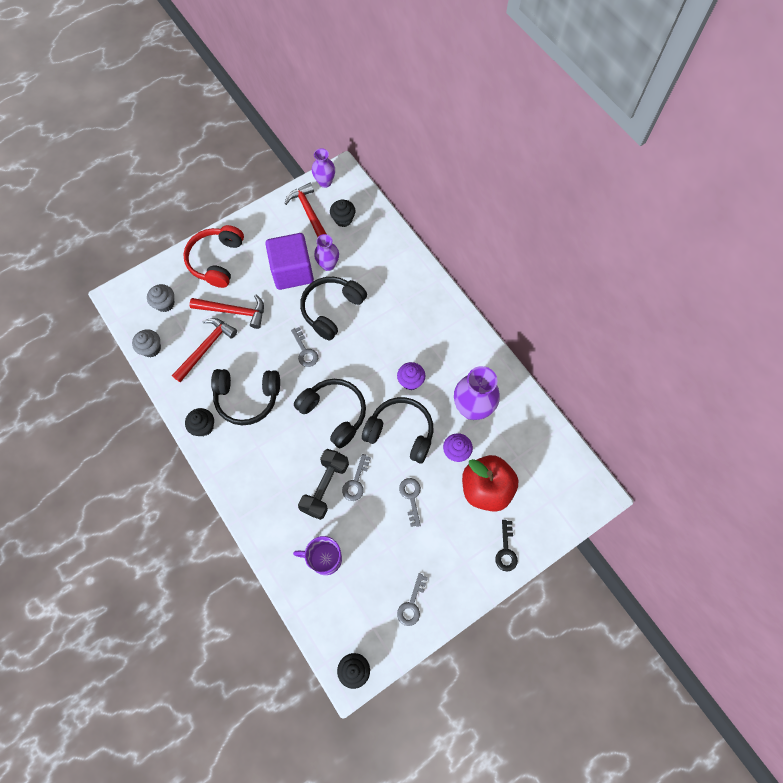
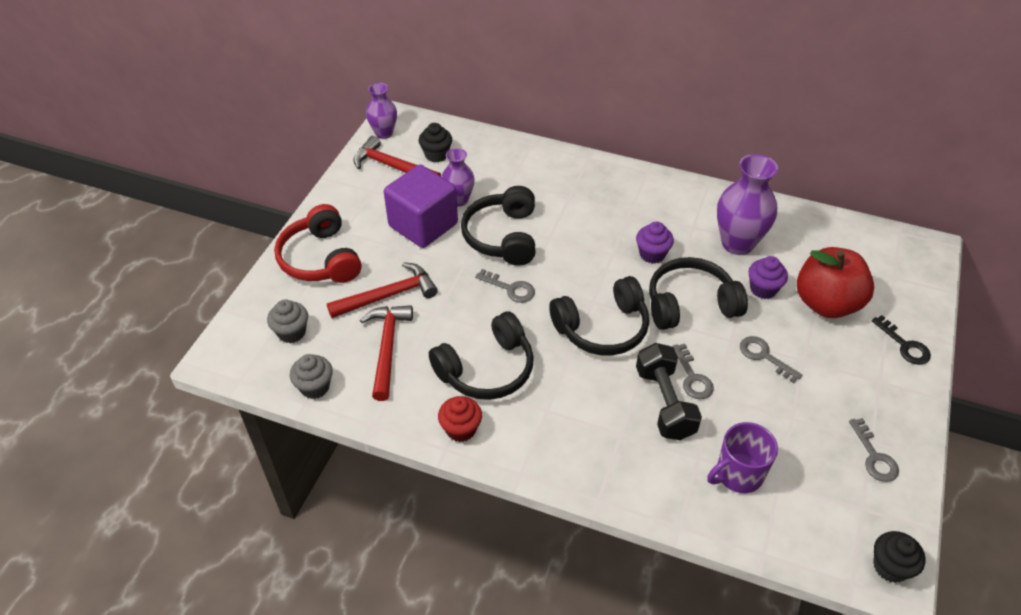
camera: 35 degrees left, 20 degrees down
(203, 427) = (461, 429): black cupcake -> red cupcake
(334, 413) = (602, 328): black headphones -> black headphones turned 150 degrees clockwise

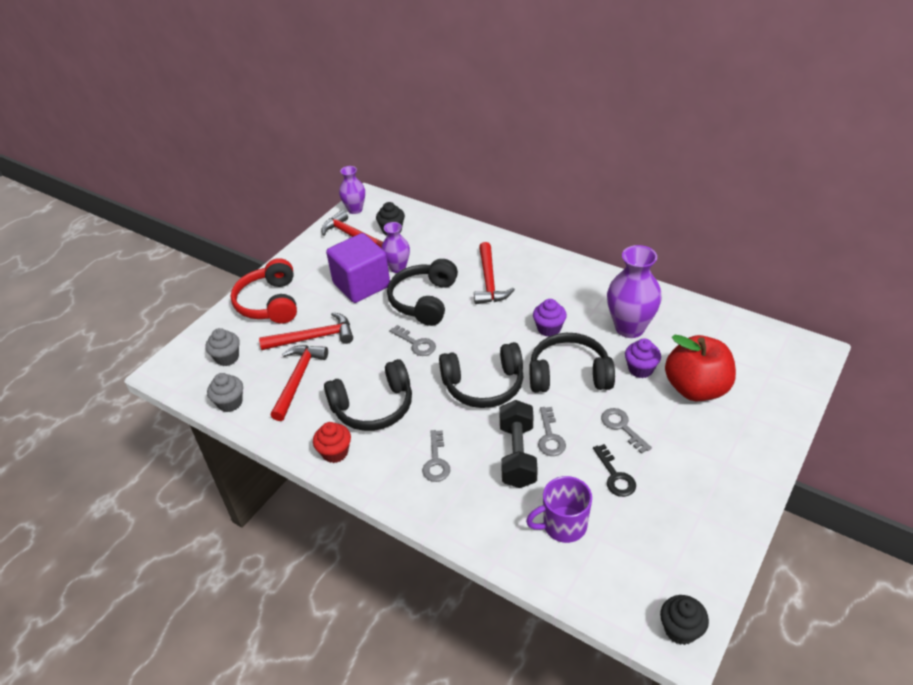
camera: 15 degrees right, 5 degrees down
(568, 206) = (489, 281): none -> red hammer
(874, 456) = (698, 529): grey key -> grey key (436, 461)
(904, 345) = (760, 434): black key -> black key (615, 476)

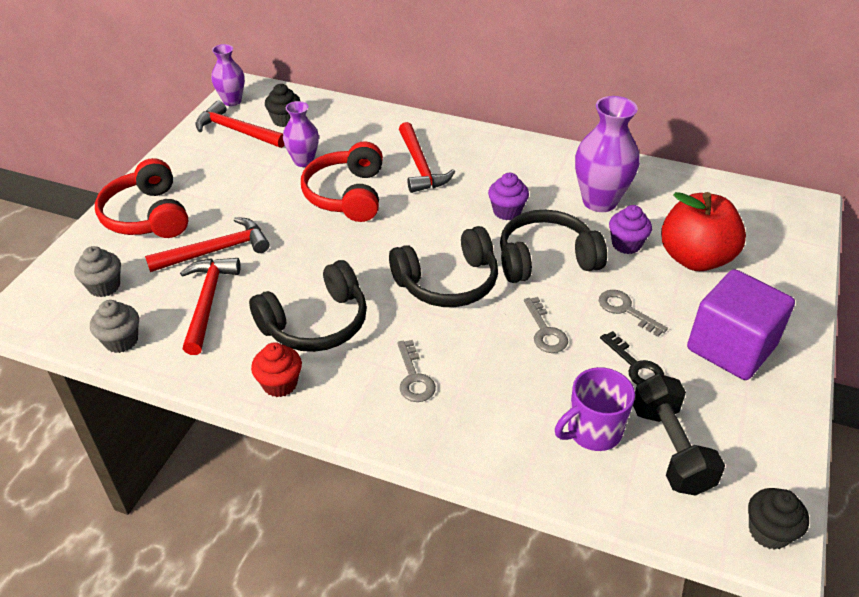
camera: 15 degrees left, 0 degrees up
(361, 285) = (262, 184): purple cube -> purple cube (731, 348)
(416, 343) = (350, 244): grey key -> none
(424, 301) = (347, 195): black headphones -> red headphones
(517, 455) = (512, 357): black dumbbell -> black dumbbell (670, 448)

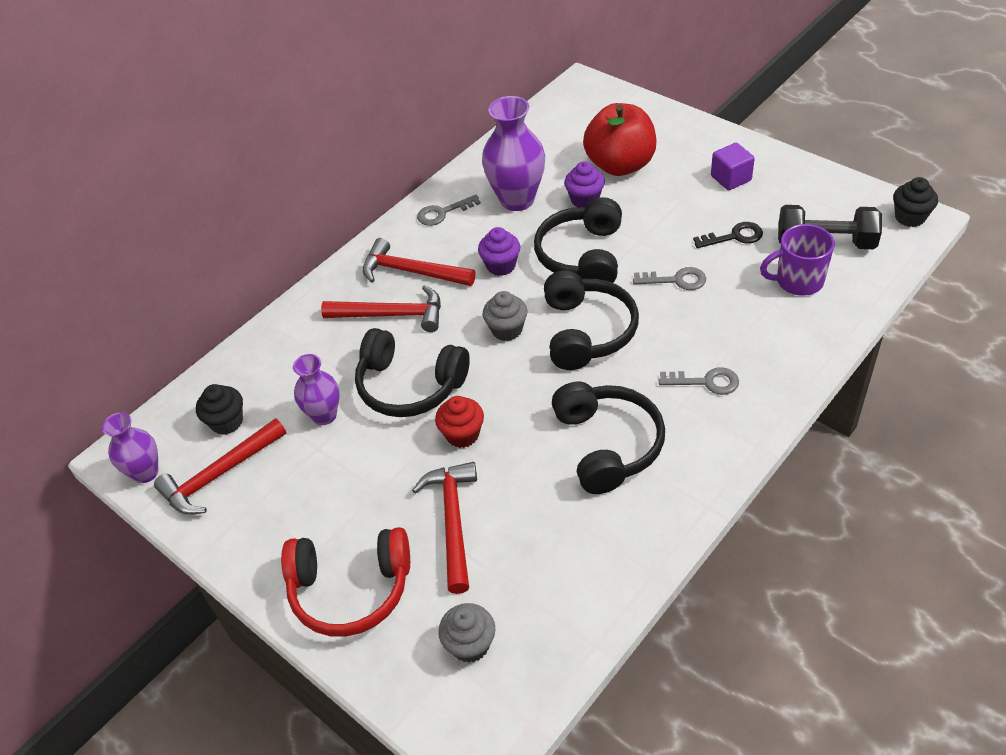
camera: 65 degrees left, 5 degrees up
(121, 341) = (573, 629): grey cupcake -> grey cupcake (507, 330)
(208, 302) = (539, 538): red hammer -> red hammer (411, 271)
(280, 384) = (684, 487): red cupcake -> red cupcake (462, 434)
(347, 195) = (410, 385): red headphones -> black headphones
(592, 431) = (798, 281): purple mug -> purple mug turned 90 degrees clockwise
(626, 310) = (668, 224): grey key -> grey key (443, 213)
(731, 348) = (731, 178): purple cube -> purple cube, size x0.53

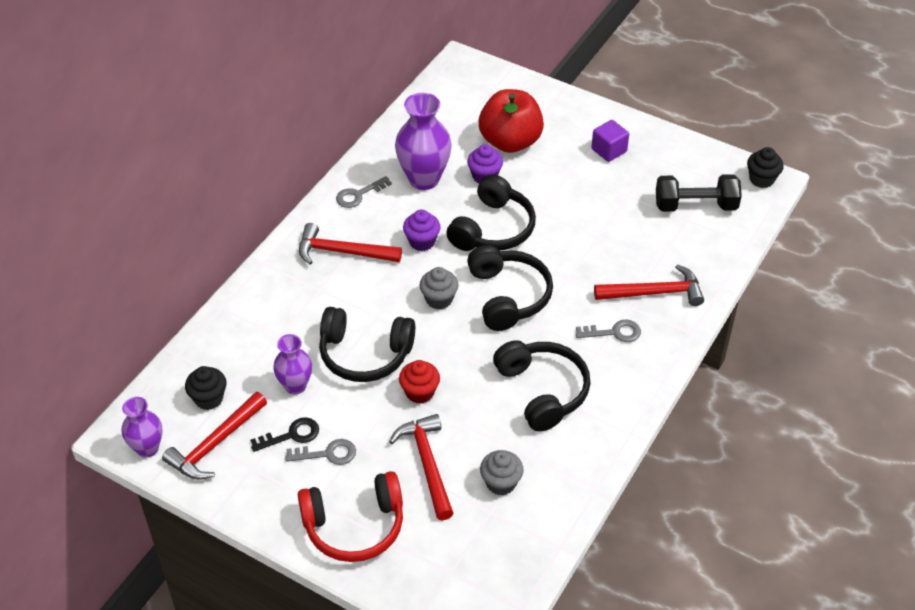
camera: 15 degrees left, 0 degrees up
(392, 315) = (334, 293): red hammer -> red hammer (654, 293)
(470, 644) = (462, 557): grey cupcake -> grey cupcake (501, 483)
(583, 256) = (492, 229): black headphones -> black headphones turned 150 degrees counterclockwise
(676, 280) = (576, 246): grey key -> grey key (327, 454)
(734, 236) = (619, 204): black key -> black key (291, 435)
(798, 281) = (677, 241): purple mug -> none

